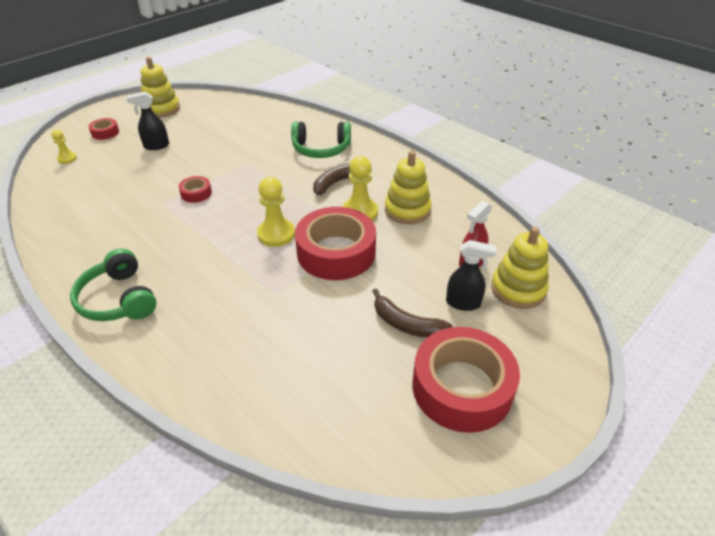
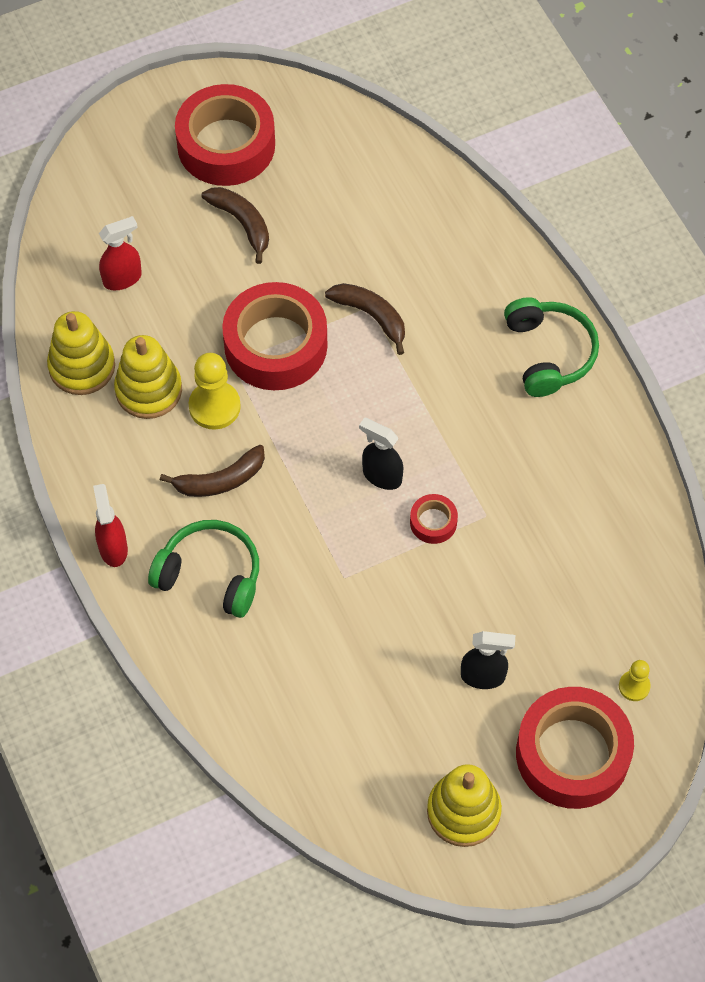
camera: 160 degrees left, 20 degrees up
(105, 133) = (572, 754): red tape -> red tape, size x2.28
(271, 287) = (371, 316): none -> brown banana
(276, 234) = (340, 400): yellow pawn -> none
(380, 147) = (113, 548): none -> red spray bottle
(463, 303) = (167, 229): black spray bottle -> black spray bottle (381, 476)
(518, 289) = (95, 227): yellow stacking toy -> yellow stacking toy (82, 366)

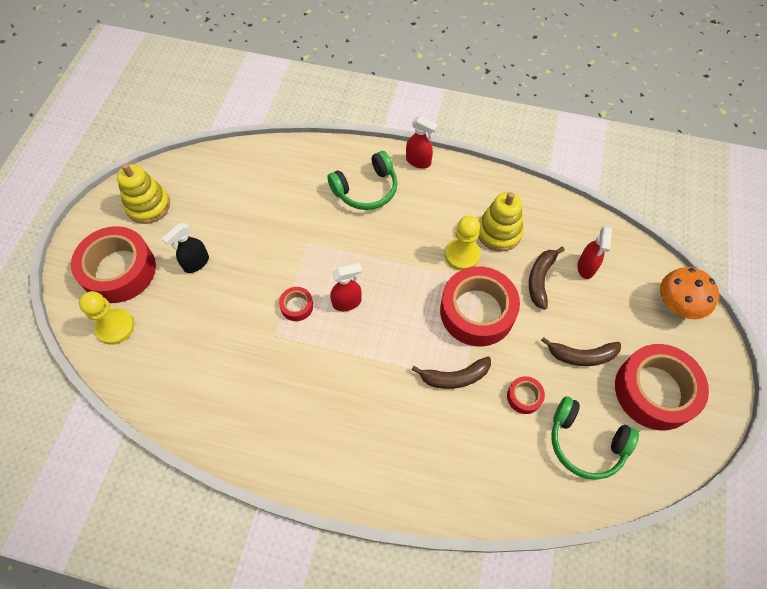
camera: 130 degrees right, 0 degrees up
(82, 366) = (539, 213): yellow stacking toy -> none
(101, 174) = (676, 305): none -> orange mushroom
(220, 480) = (415, 228): brown banana -> brown banana (540, 279)
(335, 245) = (524, 397): none -> red tape
(381, 476) = (347, 302): black spray bottle -> red spray bottle
(549, 353) = (340, 460): green headphones -> green headphones (585, 443)
(634, 686) = (115, 327): yellow pawn -> yellow pawn, size x1.76

